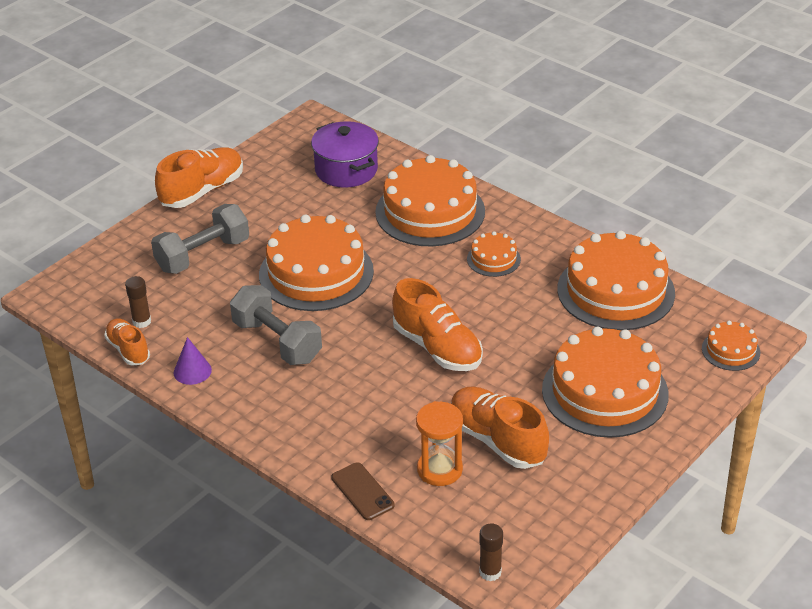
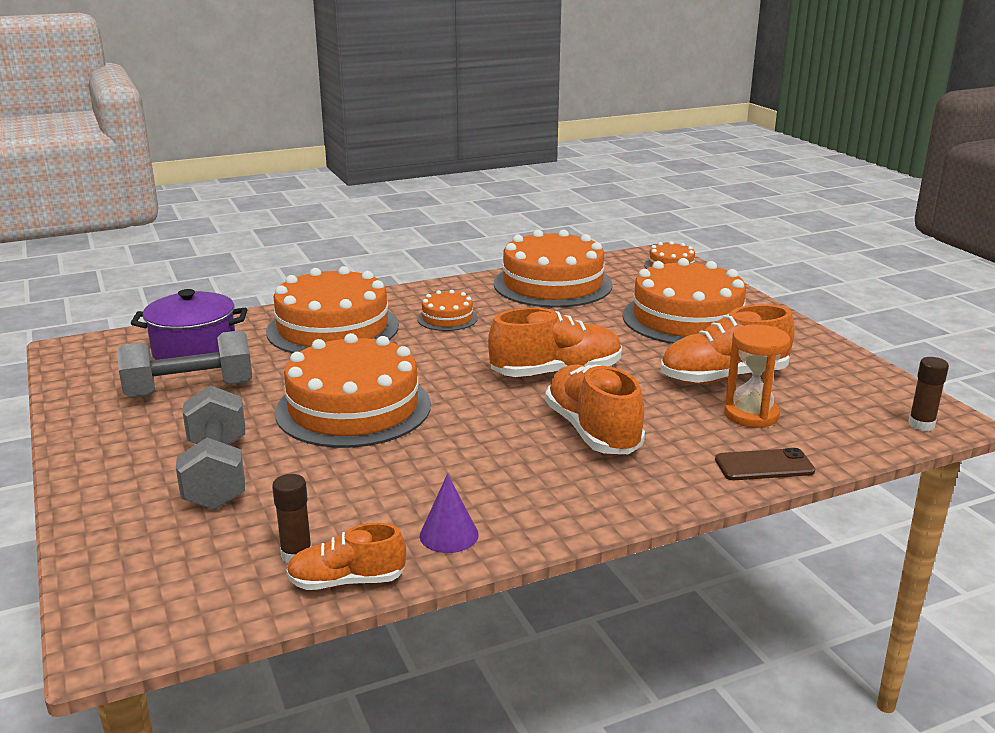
camera: 65 degrees left, 15 degrees down
(202, 191) = (83, 445): orange shoe -> orange shoe (592, 431)
(277, 341) = (452, 460): grey dumbbell -> grey dumbbell (190, 390)

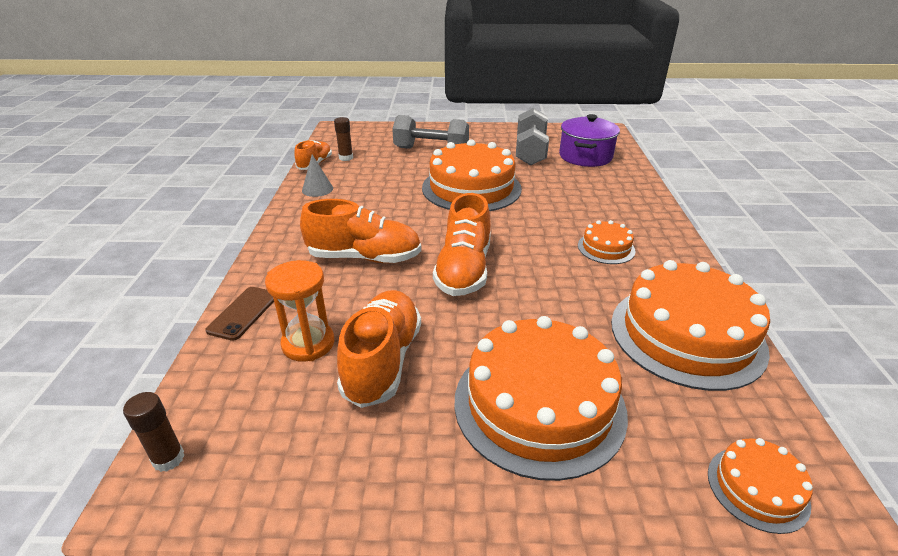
camera: 115 degrees right, 10 degrees up
(333, 328) = (605, 199): orange cake -> none
(449, 535) = (317, 189): purple cone -> grey cone

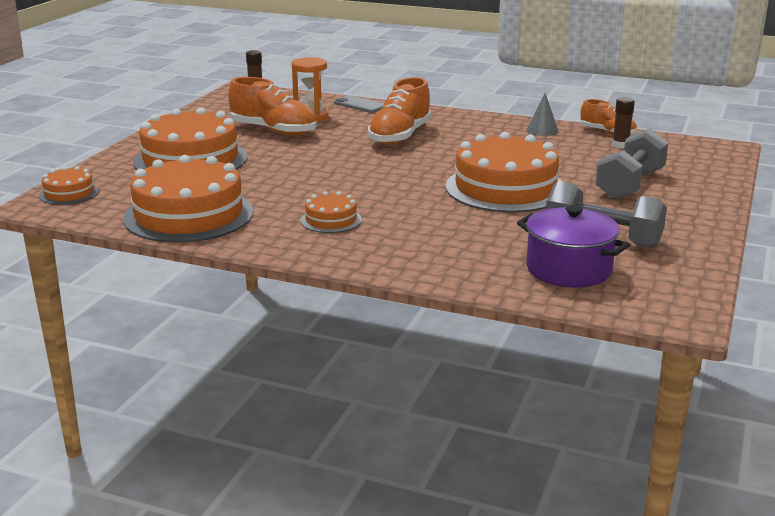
camera: 110 degrees right, 10 degrees down
(243, 313) = (360, 105): brown phone -> grey phone
(464, 270) = (350, 163): orange shoe -> none

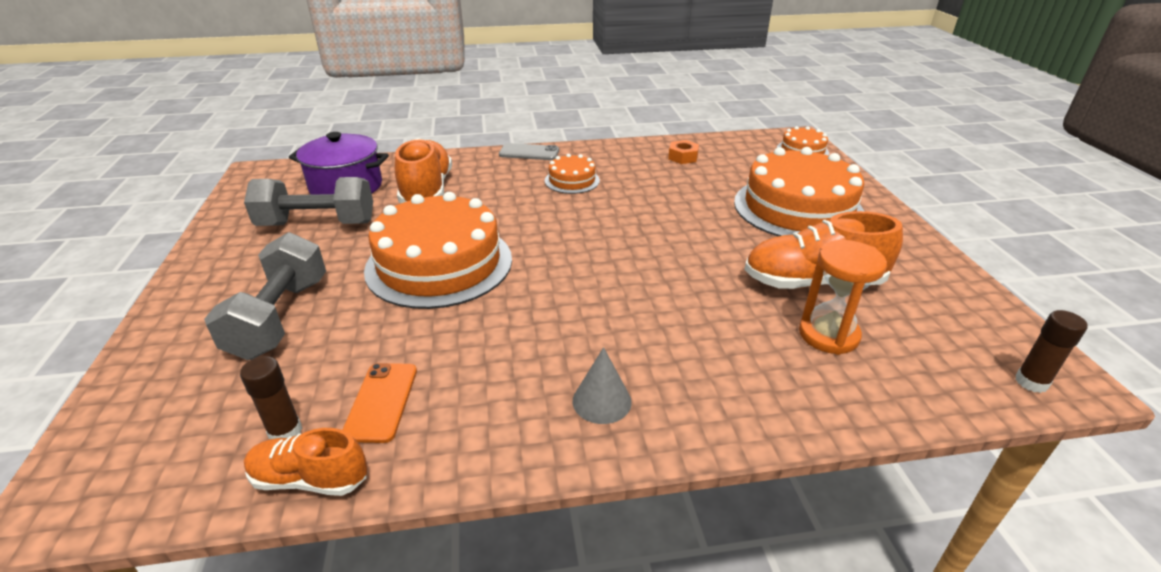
camera: 150 degrees right, 10 degrees up
(189, 215) = (683, 157): orange cake -> orange nut
(360, 105) = (822, 407): grey phone -> grey phone (529, 152)
(400, 136) = (650, 328): orange shoe -> orange shoe (427, 190)
(542, 130) = (442, 437): grey cone -> grey cone (602, 401)
(569, 144) = (381, 402): none -> orange phone

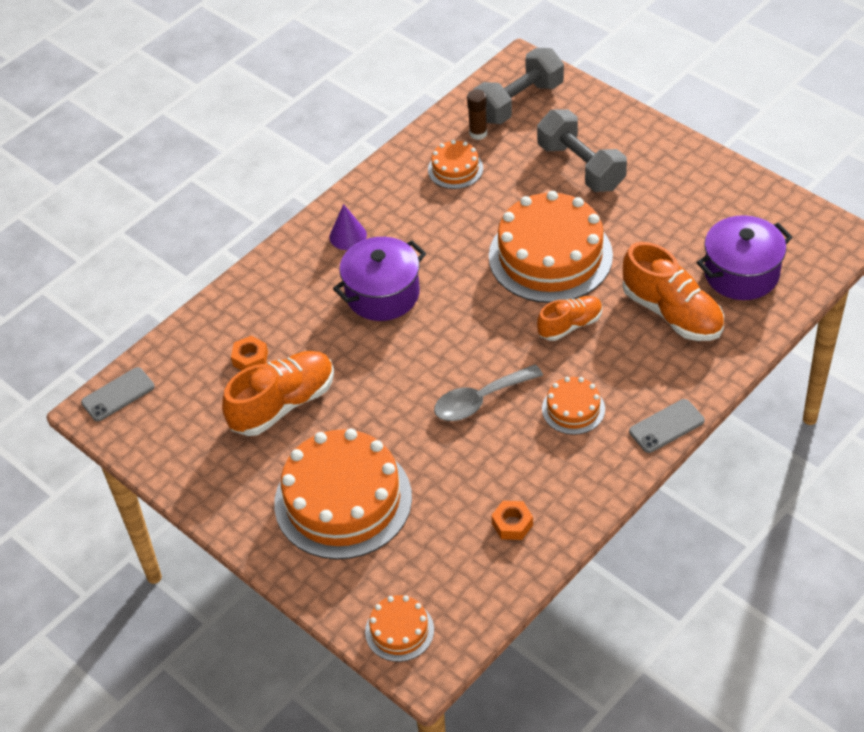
camera: 145 degrees right, 15 degrees up
(310, 479) = (438, 129): orange shoe -> orange shoe (570, 325)
(317, 224) = (689, 229): grey dumbbell -> grey dumbbell (518, 102)
(381, 402) = (455, 169): orange phone -> orange cake
(602, 401) = (348, 236): grey cone -> purple cone
(628, 317) = (382, 294): none -> purple pot
(631, 211) = (480, 400): none -> grey spoon
(828, 335) = (250, 359): orange hourglass -> orange nut
(1031, 382) = (118, 395): brown glue stick -> grey phone

